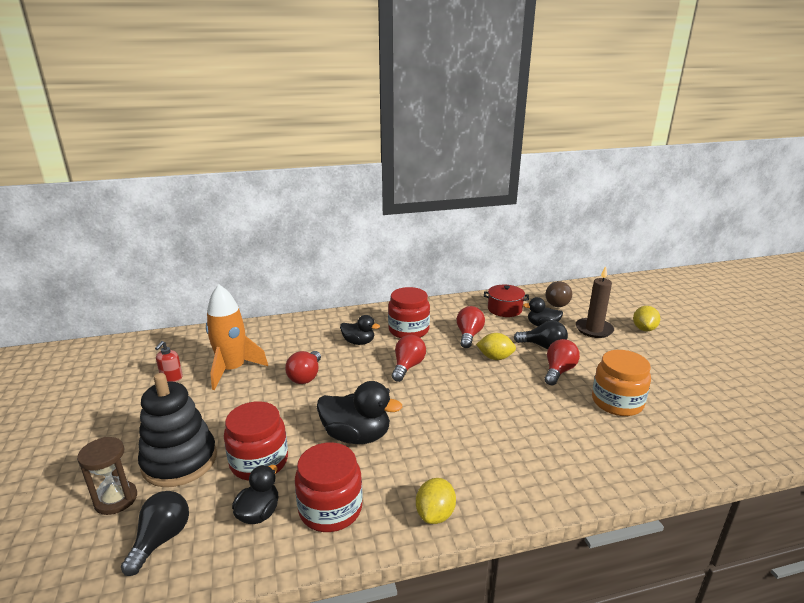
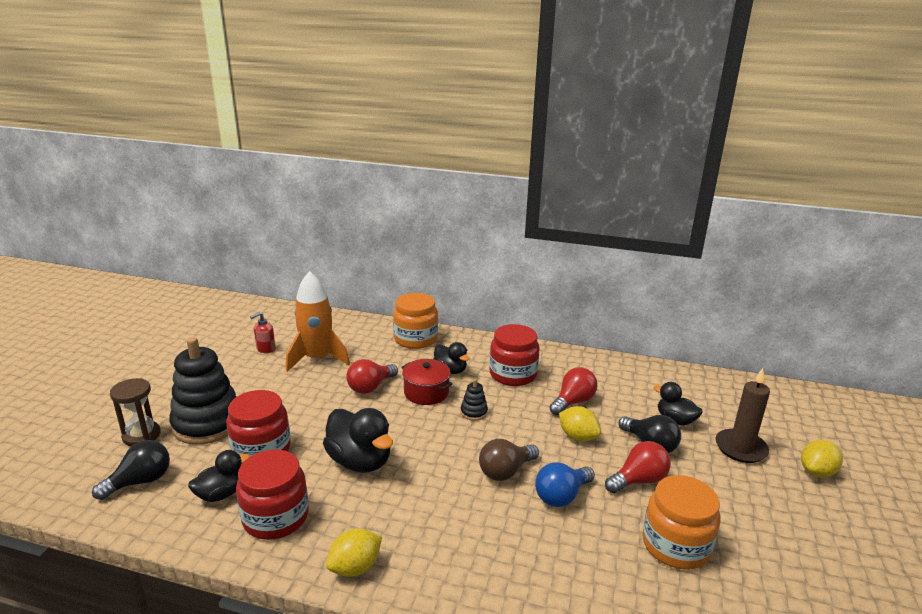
camera: 30 degrees right, 0 degrees up
(305, 327) = (415, 339): none -> orange jar
(407, 366) = (474, 412): red light bulb -> black stacking toy
(504, 309) = (647, 386): red pot -> red pot (426, 392)
(524, 400) = (561, 496): none -> blue light bulb
(558, 303) = (725, 400): brown light bulb -> brown light bulb (505, 471)

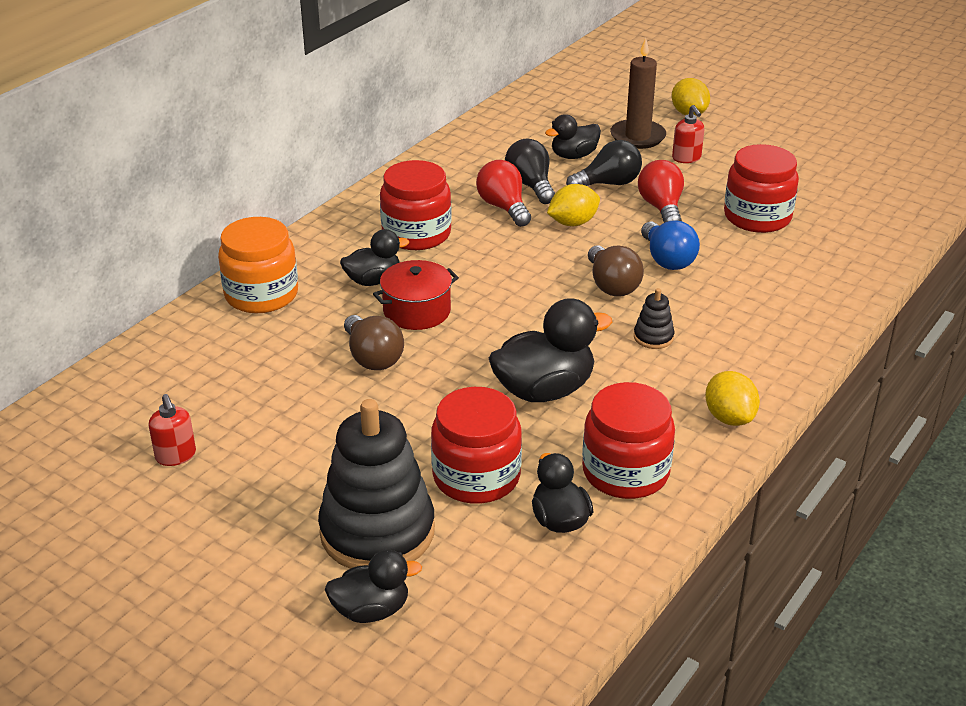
camera: 70 degrees left, 10 degrees up
(140, 481) = (496, 605): black light bulb -> black light bulb (530, 185)
(141, 435) = (371, 610): brown hourglass -> black duck
(317, 359) = (252, 400): orange rocket -> none
(370, 387) = (372, 357): red light bulb -> brown light bulb
(474, 412) = (485, 282): black stacking toy -> black stacking toy (653, 337)
(675, 545) = (757, 217): orange jar -> red jar
(735, 483) = (686, 158): none -> red soap dispenser

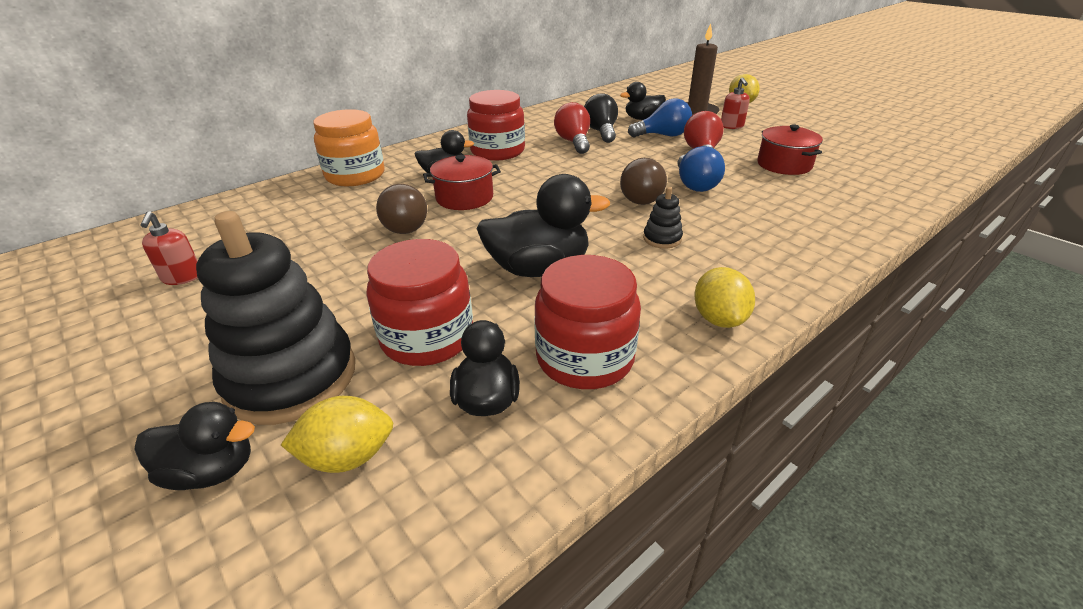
camera: 15 degrees right, 0 degrees up
(573, 223) = (623, 155): yellow lemon -> yellow lemon (348, 457)
(608, 184) = (663, 135): black light bulb -> blue light bulb
(757, 217) = (784, 165): red jar -> red pot

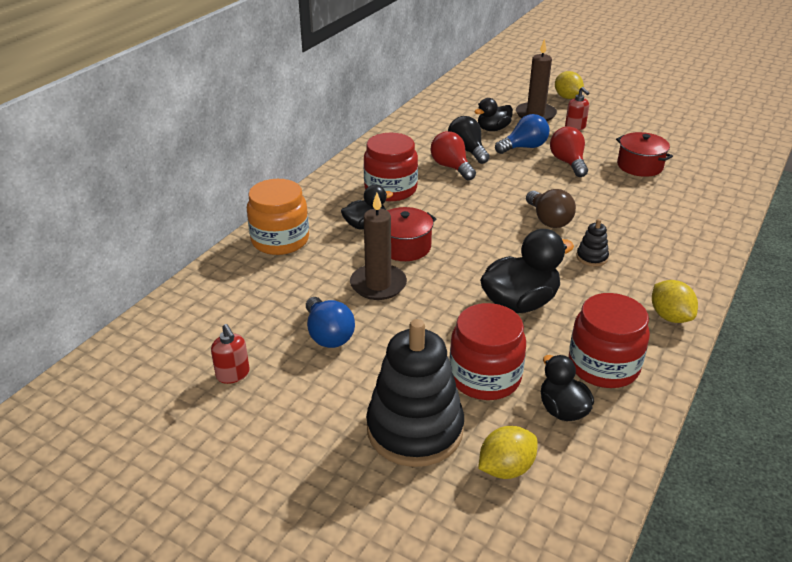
camera: 20 degrees left, 0 degrees up
(211, 471) = (425, 501): black duck -> none
(405, 225) = (378, 284): brown light bulb -> brown candle
(695, 185) = (584, 199): blue light bulb -> blue light bulb (328, 335)

